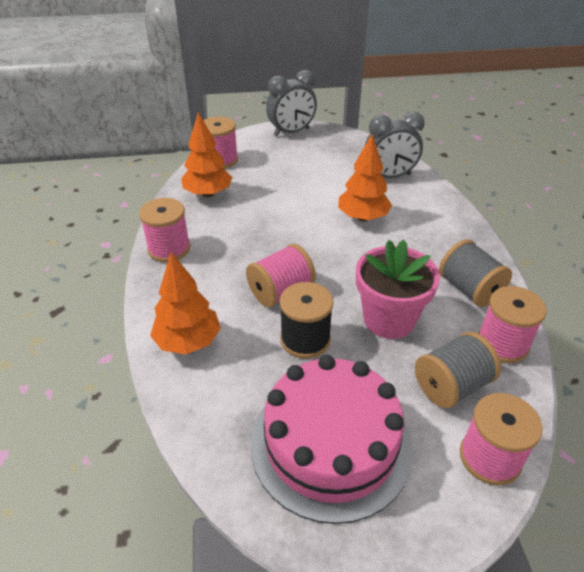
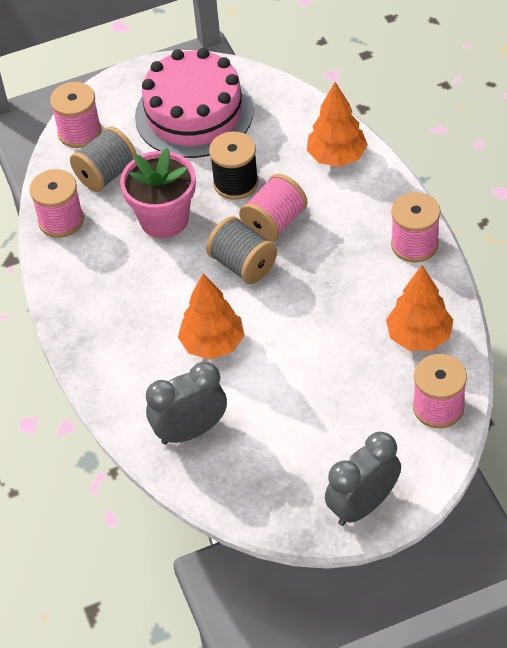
camera: 170 degrees right, 10 degrees up
(469, 289) = (87, 271): grey spool -> grey spool (243, 265)

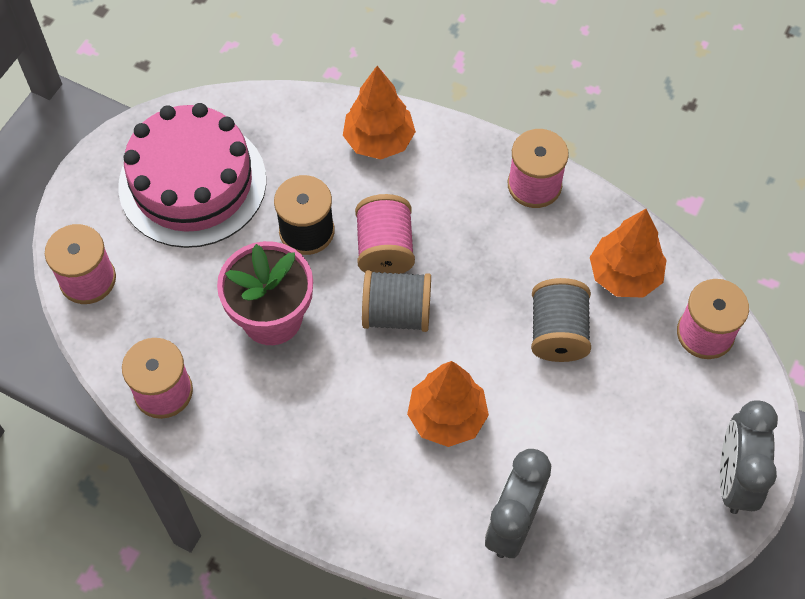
camera: 45 degrees left, 10 degrees up
(106, 174) = (163, 308): grey spool -> grey spool (558, 332)

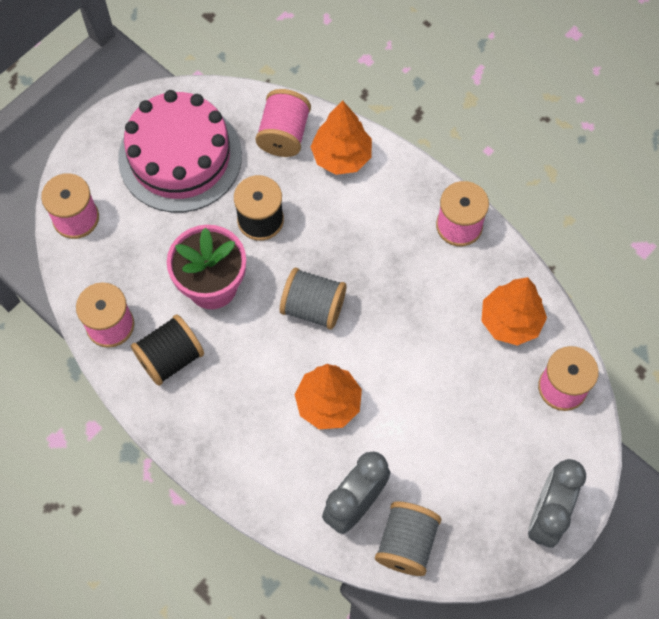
camera: 15 degrees right, 5 degrees up
(246, 411) = (170, 358): none -> black spool
(385, 249) = (319, 250): pink spool -> pink spool (284, 134)
(558, 332) = (440, 356): grey spool -> grey spool (406, 543)

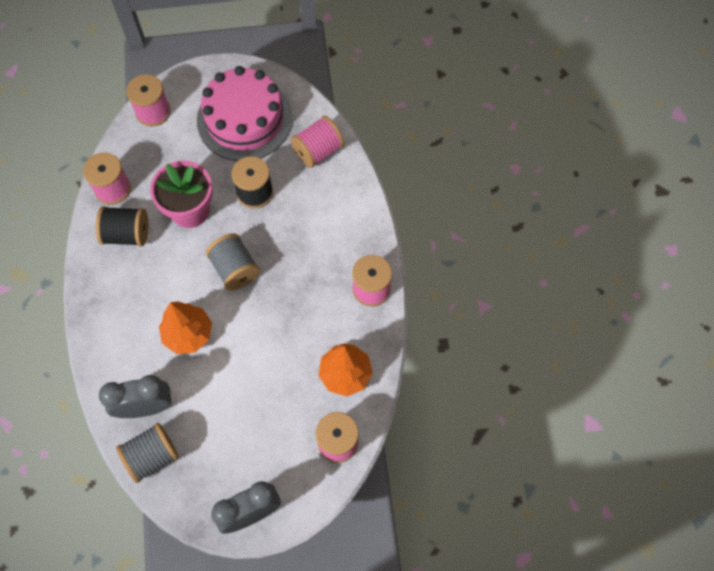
camera: 40 degrees right, 0 degrees up
(341, 156) = (340, 190): orange tree -> none

